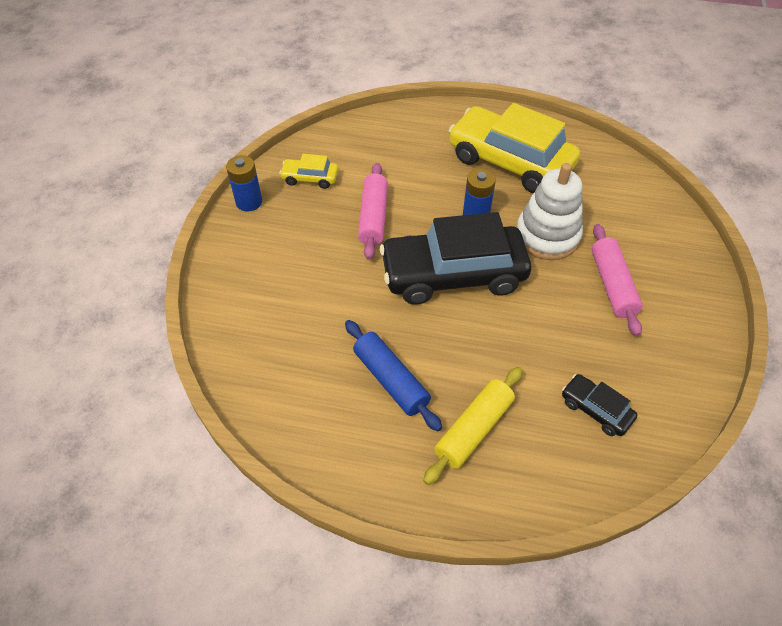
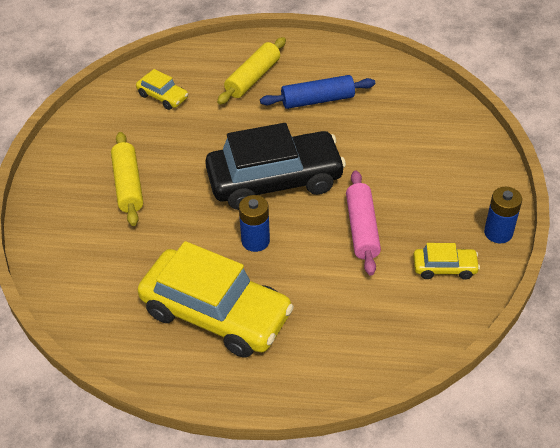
camera: 175 degrees right, 5 degrees down
(390, 380) = (317, 100): blue rolling pin -> blue rolling pin turned 60 degrees counterclockwise
(547, 236) = (183, 226): white stacking toy -> none
(595, 409) = (163, 96): black car -> yellow car
(612, 285) = (128, 185): pink rolling pin -> yellow rolling pin

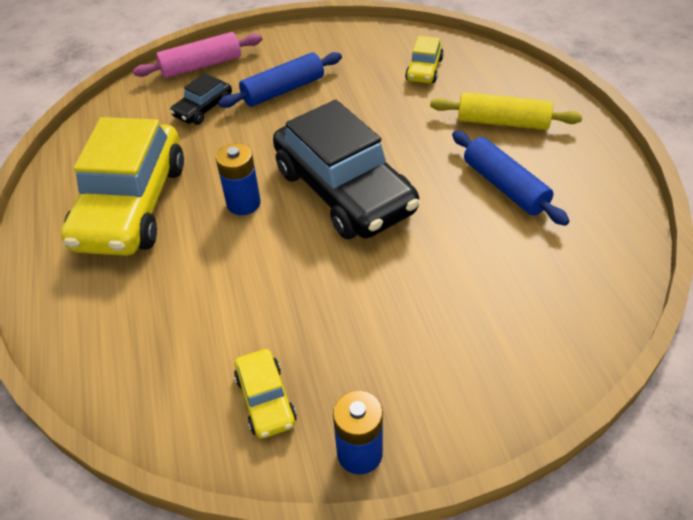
camera: 70 degrees right, 0 degrees up
(116, 243) = (203, 108): none -> black car
(128, 185) = (283, 90): yellow rolling pin -> blue rolling pin
(362, 229) = (301, 292): pink rolling pin -> pink rolling pin (201, 66)

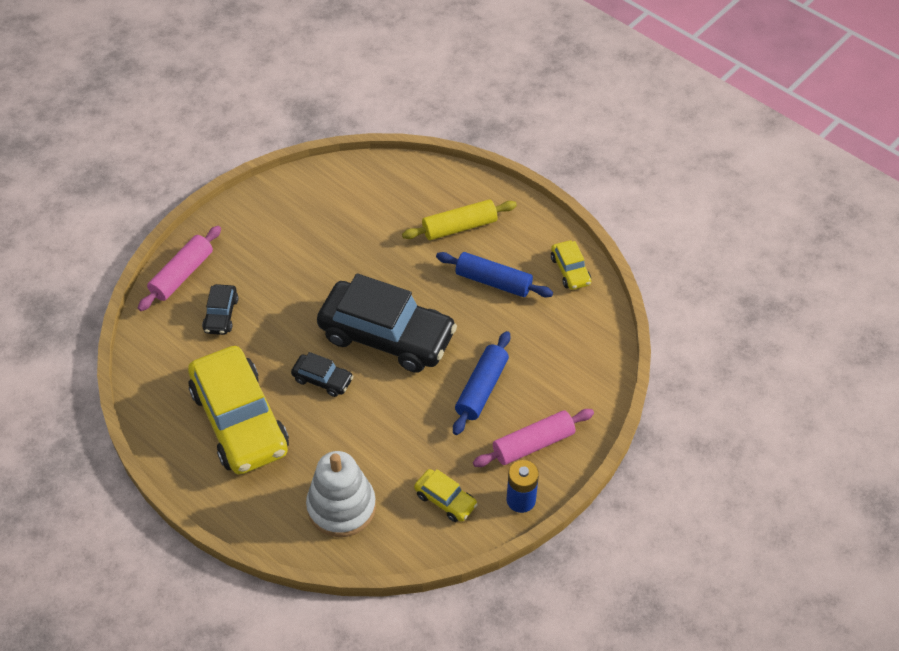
camera: 35 degrees left, 5 degrees up
(146, 343) = (341, 507): none -> white stacking toy
(243, 203) = (322, 379): blue battery -> black car
(283, 90) = (272, 269): blue rolling pin -> blue rolling pin (481, 388)
(424, 69) = (370, 201): yellow car -> yellow car (570, 270)
(427, 388) = (533, 444): none -> pink rolling pin

